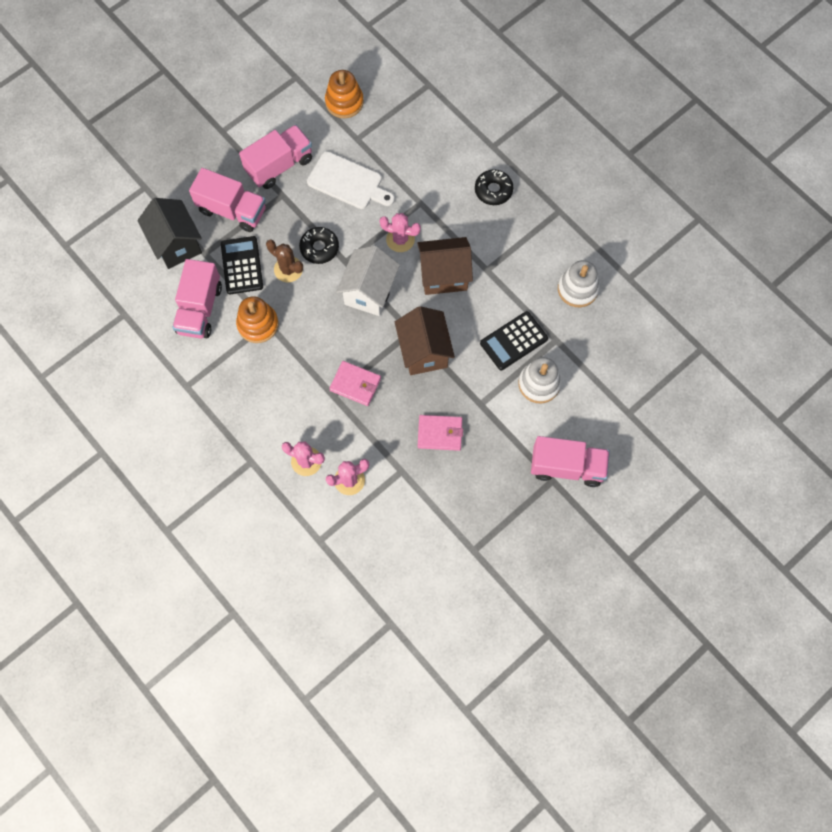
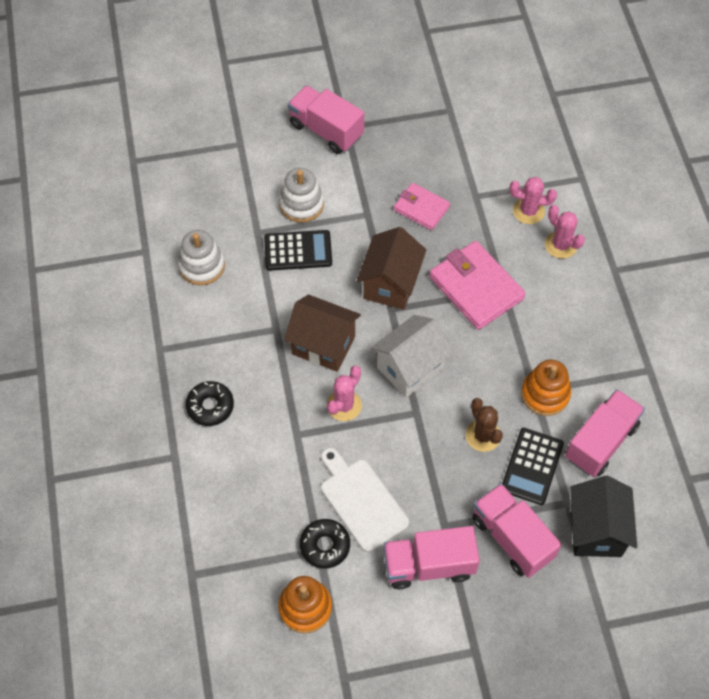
camera: 150 degrees left, 10 degrees down
(319, 248) = (436, 441): black donut -> black donut (325, 546)
(355, 384) = (476, 288): pink wallet -> pink wallet, size x1.67
(400, 239) = (344, 405): pink cactus -> pink cactus turned 75 degrees clockwise

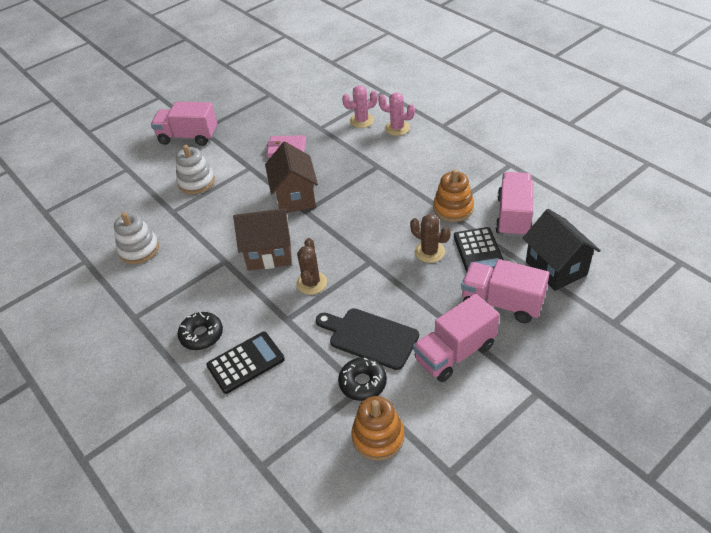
camera: 25 degrees left, 15 degrees down
(298, 251) = (211, 208): black calculator -> black calculator (245, 362)
(344, 405) = (311, 283): pink cactus -> brown cactus
(361, 501) = (370, 337): white cutting board -> black cutting board
(410, 368) = (345, 237): white house -> none
(476, 288) = (358, 173): pink wallet -> none

